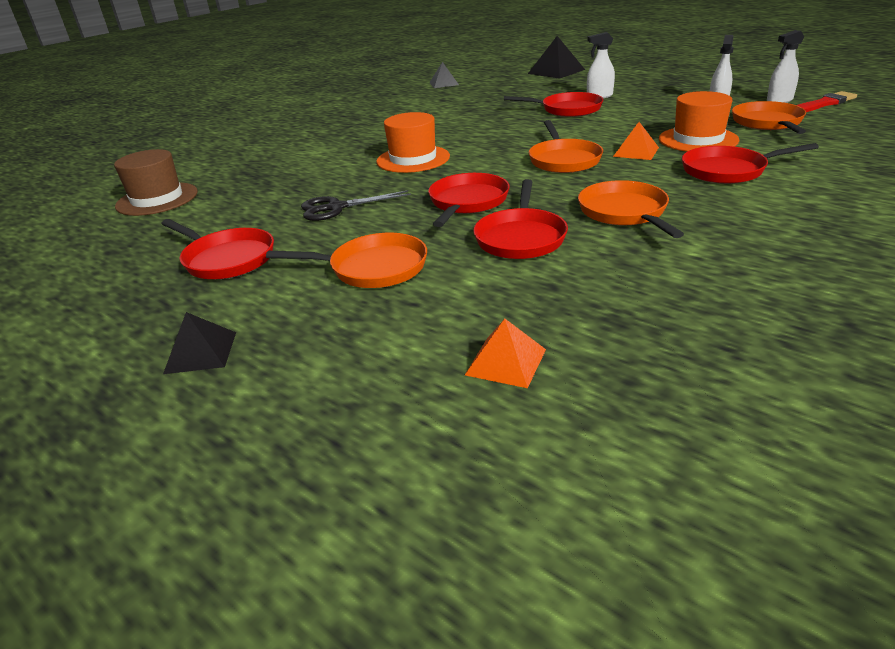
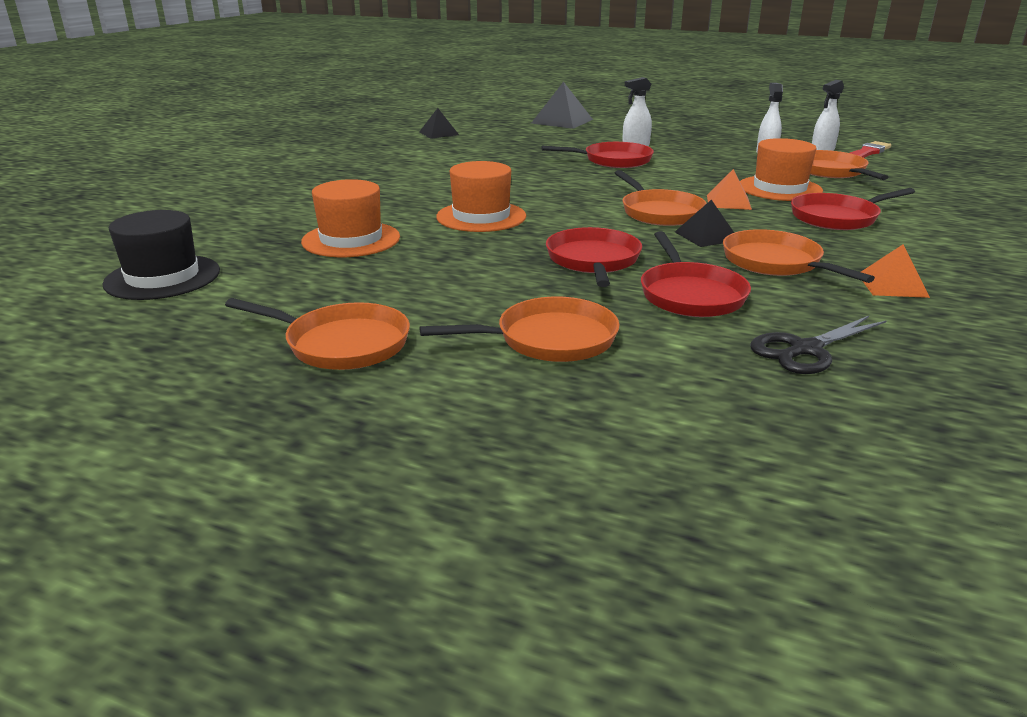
camera: 20 degrees left, 5 degrees down
(157, 199) = (163, 277): brown hat -> black hat
(200, 352) = (416, 458): black pyramid -> black pyramid (706, 236)
(226, 259) = (341, 344): red pan -> orange pan
(302, 175) = (351, 239): none -> orange hat
(336, 208) = (435, 275): black scissors -> black scissors (805, 350)
(506, 362) = (799, 424): orange pyramid -> orange pyramid (892, 285)

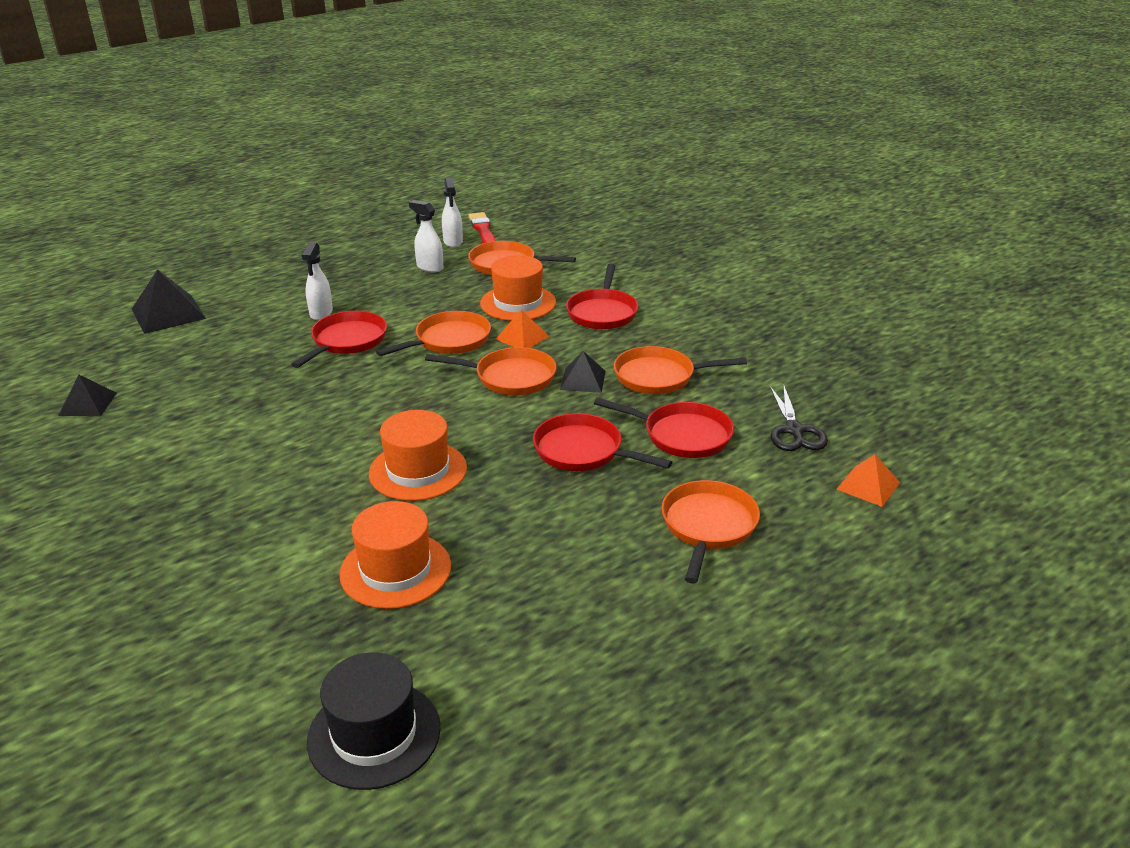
camera: 60 degrees left, 5 degrees up
(341, 344) = (639, 637): orange pan -> orange pan (449, 340)
(892, 285) = (730, 354): orange pyramid -> orange pyramid (868, 485)

